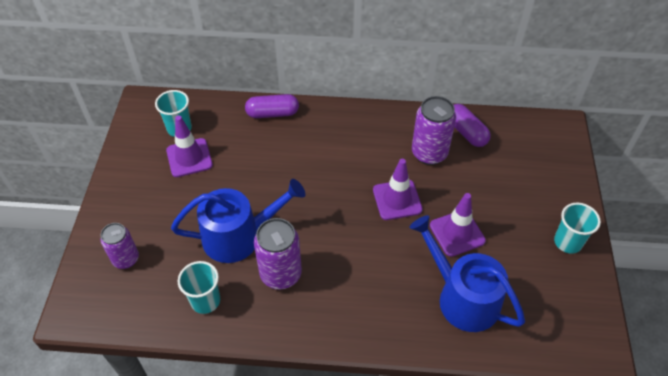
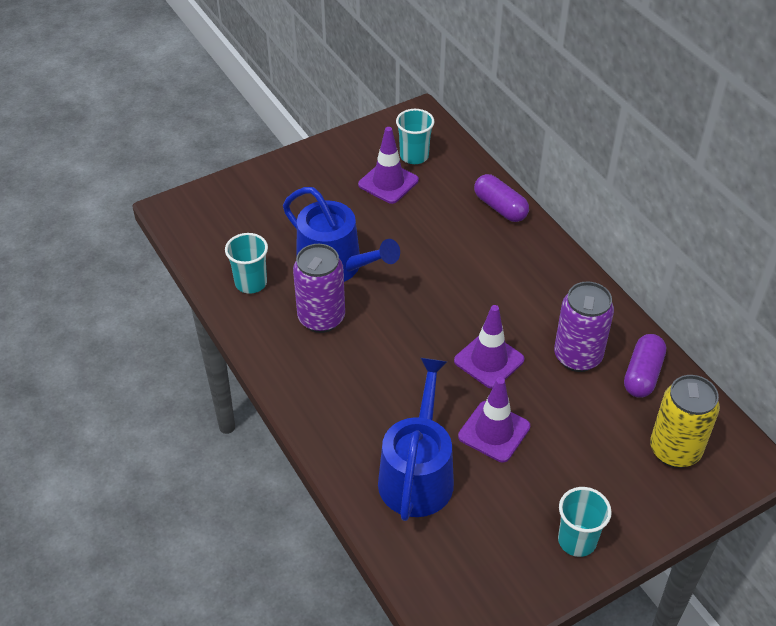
camera: 55 degrees right, 5 degrees down
(126, 259) = (247, 208): purple can -> none
(532, 154) = (674, 450): none -> yellow can

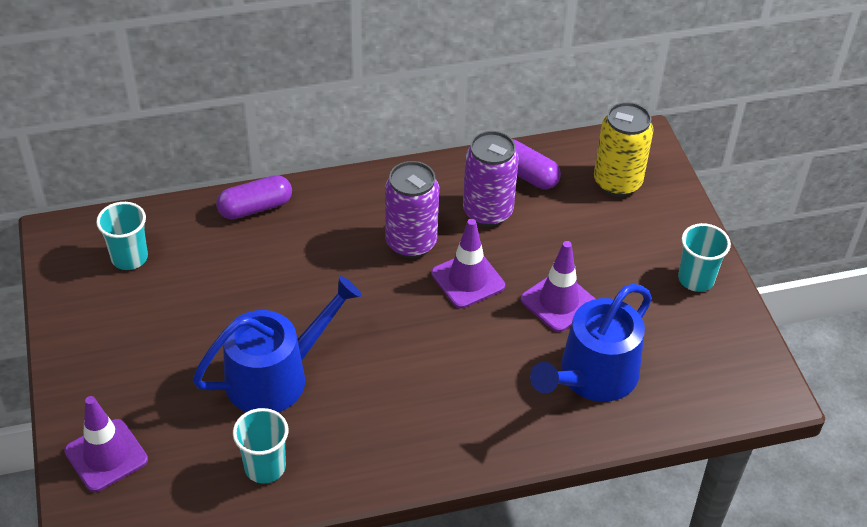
camera: 75 degrees left, 0 degrees up
(321, 318) = (352, 409): purple can -> purple can (411, 243)
(388, 182) = (162, 293): purple traffic cone -> purple traffic cone (106, 455)
(417, 474) = (592, 376): blue watering can -> blue watering can turned 75 degrees counterclockwise

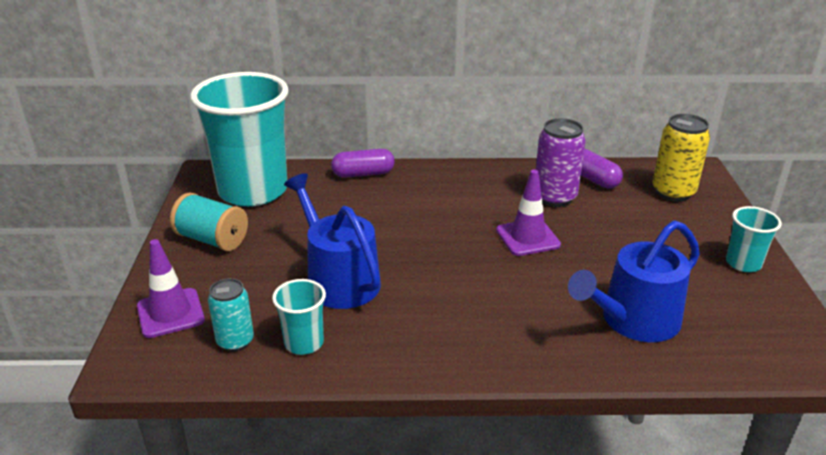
camera: 15 degrees right, 15 degrees down
(110, 343) = (212, 239): none -> turquoise spool
(129, 258) = (253, 191): turquoise cup -> turquoise cup, size x2.31
(192, 479) = (235, 341): none -> turquoise can
(275, 376) = (338, 279): blue watering can -> blue watering can turned 105 degrees counterclockwise
(411, 243) = (484, 209): purple can -> none
(558, 302) = (608, 262): purple traffic cone -> none

